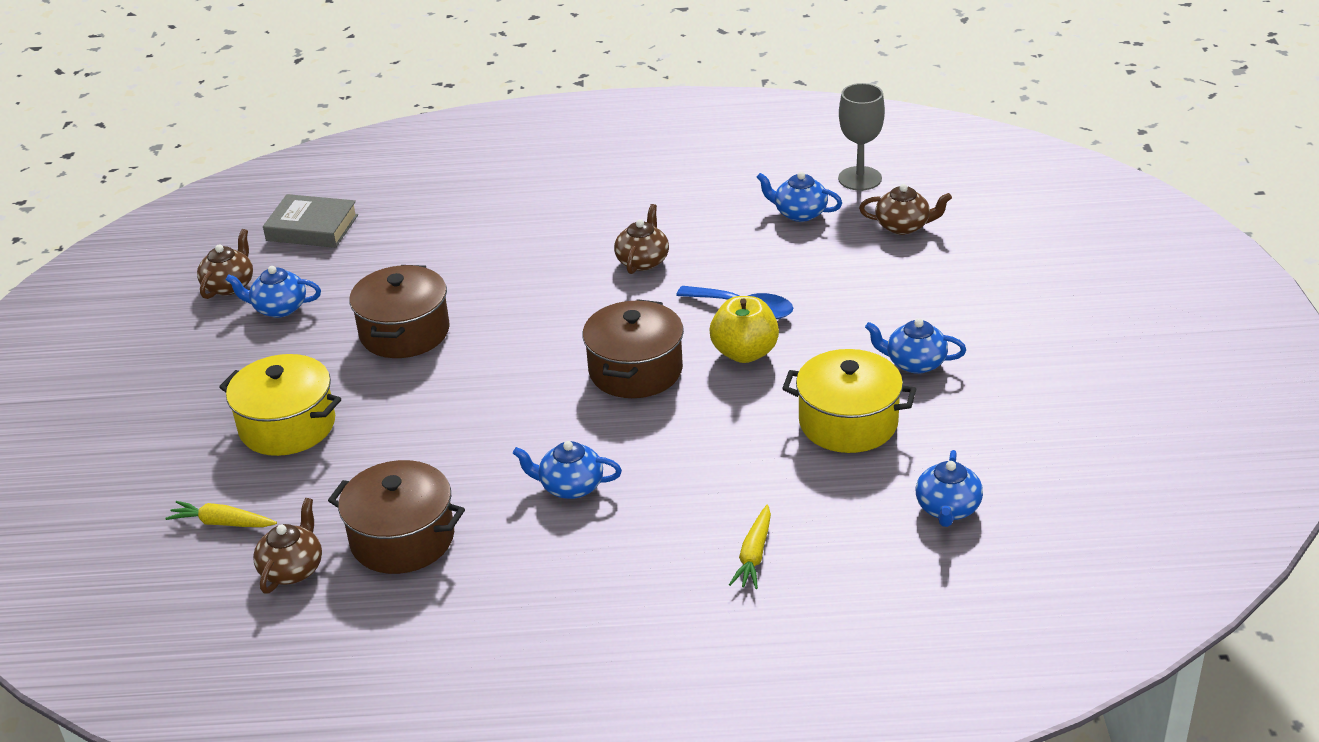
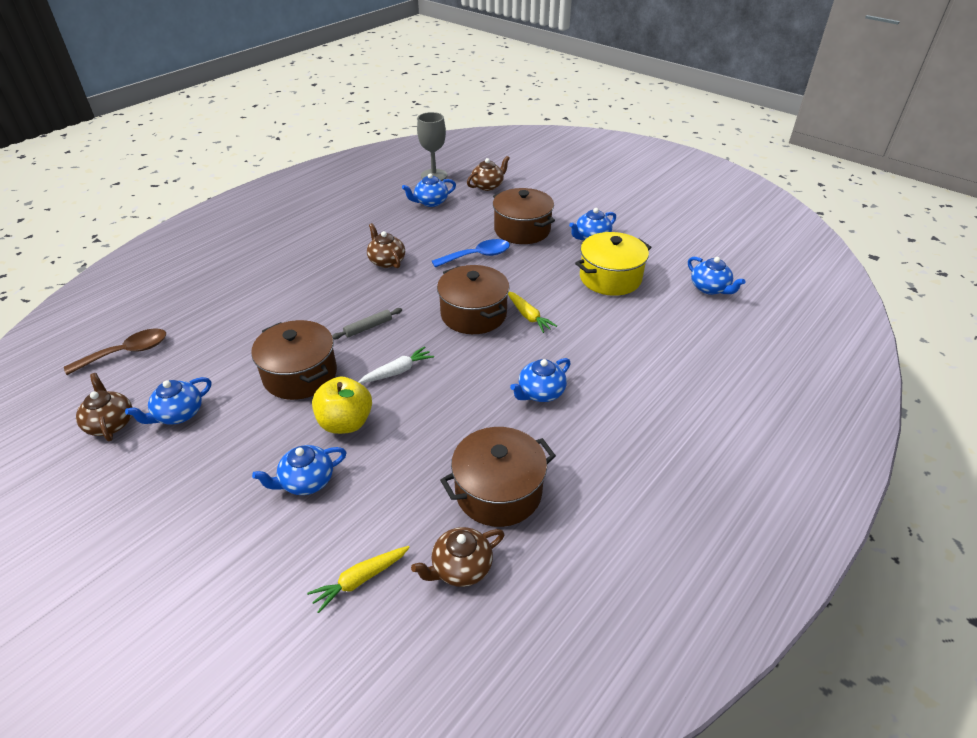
camera: 50 degrees left, 5 degrees up
(287, 426) = (306, 481): yellow pot -> blue teapot
(292, 569) = (461, 568): brown teapot -> brown teapot turned 90 degrees counterclockwise
(312, 228) = (127, 352): grey book -> brown spoon
(483, 381) = (397, 371): none -> white carrot
(521, 322) = (368, 327): none -> grey rolling pin
(745, 353) = (512, 275): yellow apple -> yellow apple (345, 423)
(754, 555) = (678, 362): yellow carrot -> yellow carrot (528, 316)
(847, 306) = (522, 230): none -> brown pot

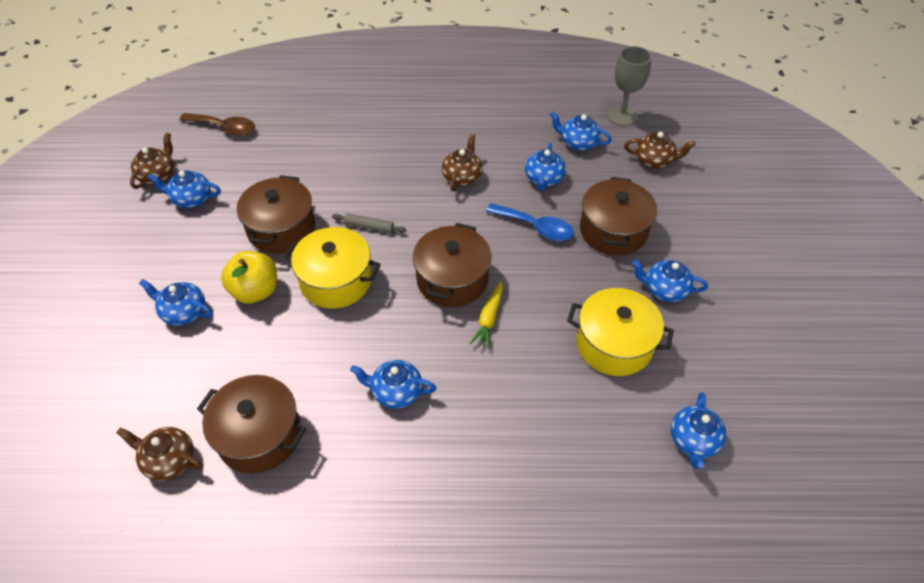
camera: 50 degrees right, 10 degrees up
(360, 580) = (120, 406): yellow carrot -> none
(397, 371) = (336, 281): white carrot -> yellow pot
(441, 231) = (544, 179): none -> blue teapot

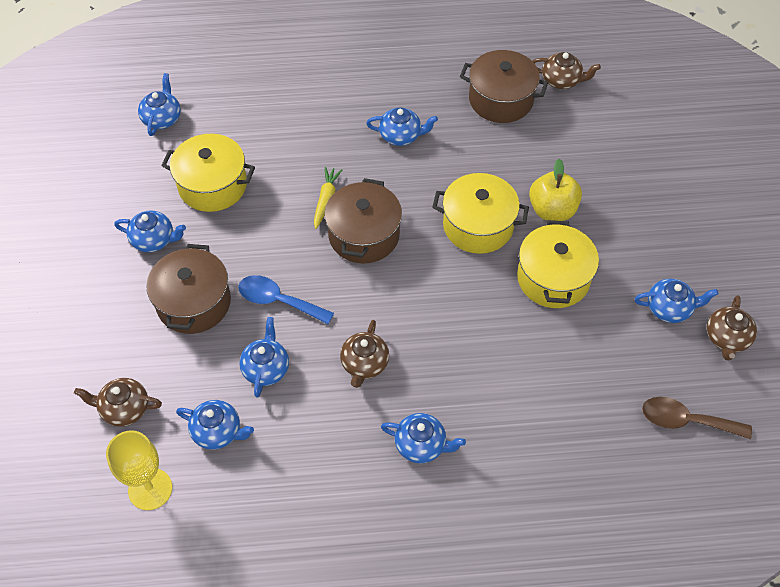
camera: 175 degrees right, 5 degrees up
(183, 312) = (610, 186): blue teapot -> blue teapot (421, 445)
(281, 229) = (553, 278): brown pot -> yellow pot
(369, 227) = (459, 288): grey rolling pin -> none
(622, 115) = (150, 489): grey goblet -> yellow goblet

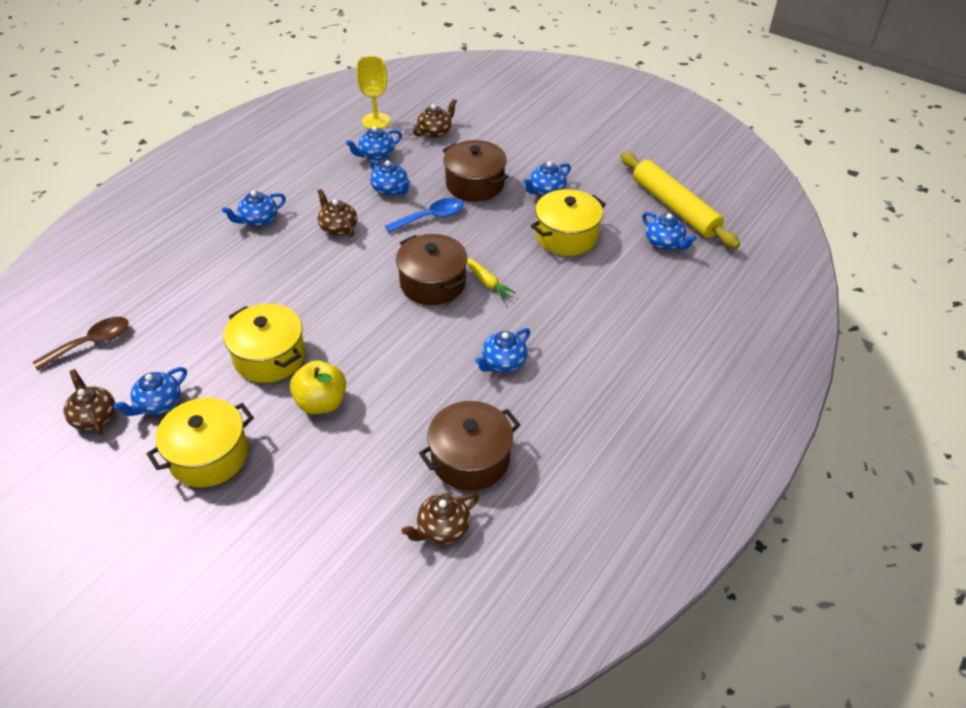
camera: 130 degrees right, 10 degrees down
(101, 136) = (675, 207): none -> yellow rolling pin
(478, 226) = (364, 348): yellow pot -> yellow pot (209, 456)

